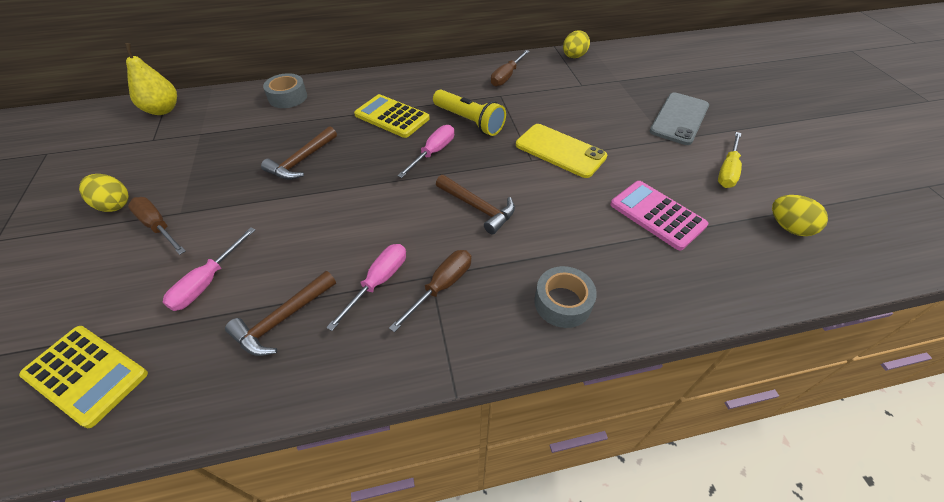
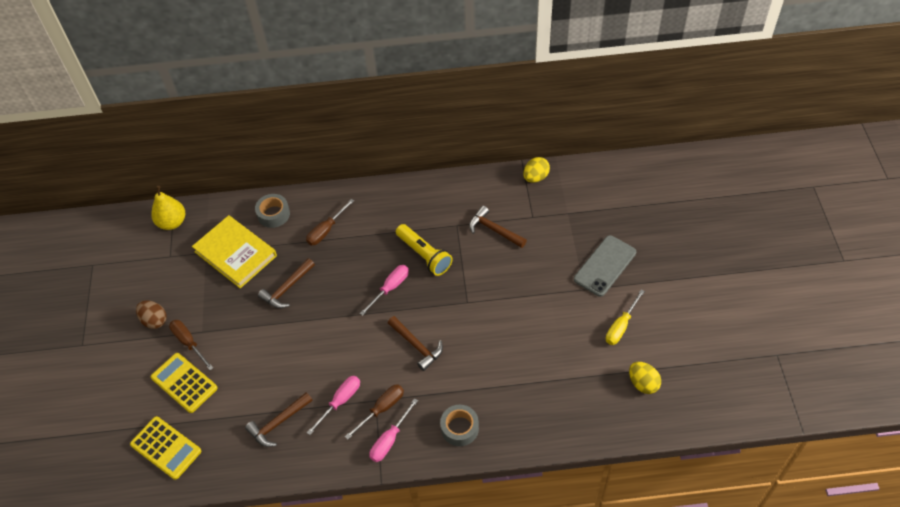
camera: 10 degrees right, 5 degrees up
(114, 205) = (154, 320): yellow egg -> brown egg
(208, 282) = (228, 391): pink screwdriver -> pink screwdriver (390, 439)
(237, 133) = (235, 254): none -> yellow book
(392, 117) = (360, 245): yellow calculator -> yellow calculator (184, 383)
(507, 76) = (467, 201): brown screwdriver -> brown screwdriver (326, 230)
(544, 97) = (494, 230): none -> brown hammer
(560, 151) = (492, 294): yellow phone -> none
(657, 215) = (548, 364): pink calculator -> none

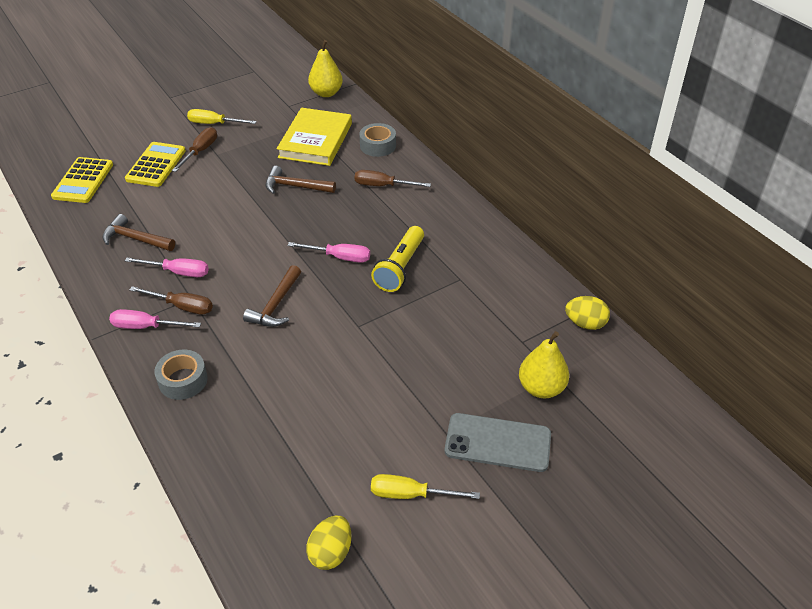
camera: 60 degrees right, 10 degrees down
(154, 320) = (214, 124): brown egg -> yellow screwdriver
(494, 230) = (476, 313): brown hammer -> none
(575, 225) = (541, 388): none -> yellow pear

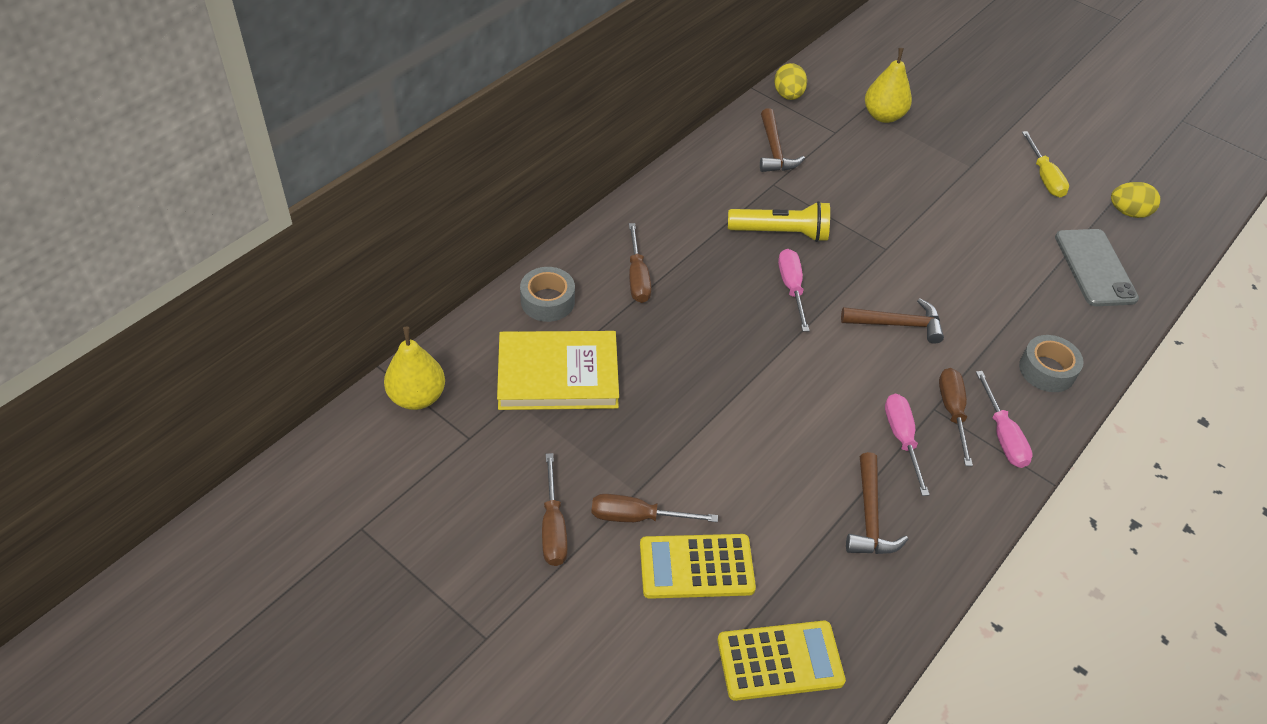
camera: 110 degrees left, 5 degrees up
(214, 124) = (553, 527): yellow screwdriver -> brown screwdriver
(295, 186) = (676, 368): brown hammer -> brown hammer (774, 150)
(498, 442) = (958, 135): grey phone -> grey phone (1095, 268)

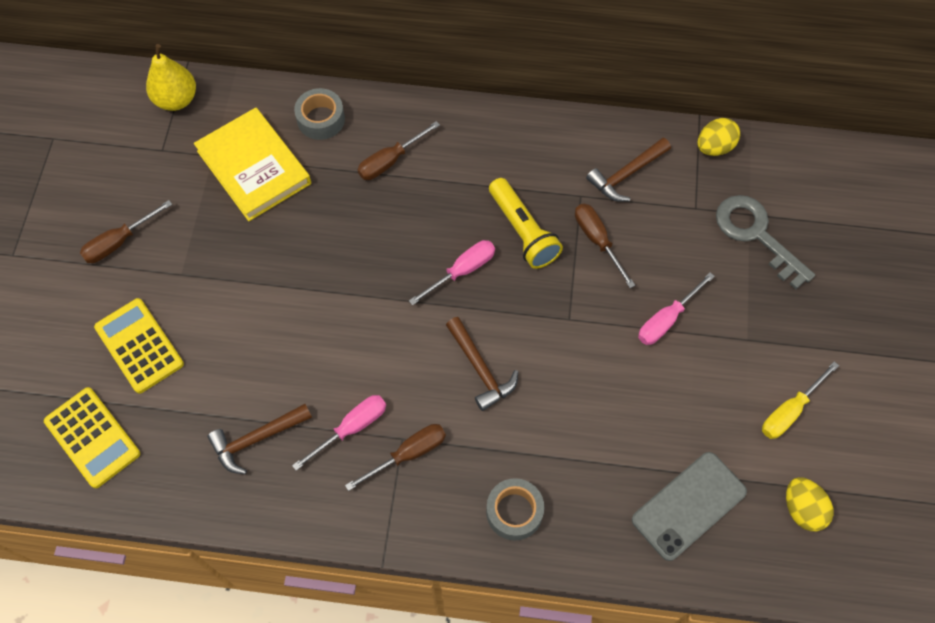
camera: 60 degrees right, 15 degrees up
(637, 517) = (159, 287): brown screwdriver -> brown screwdriver (597, 241)
(883, 116) = (756, 235): yellow pear -> grey key
(1002, 435) = (409, 504): pink screwdriver -> pink screwdriver (667, 319)

